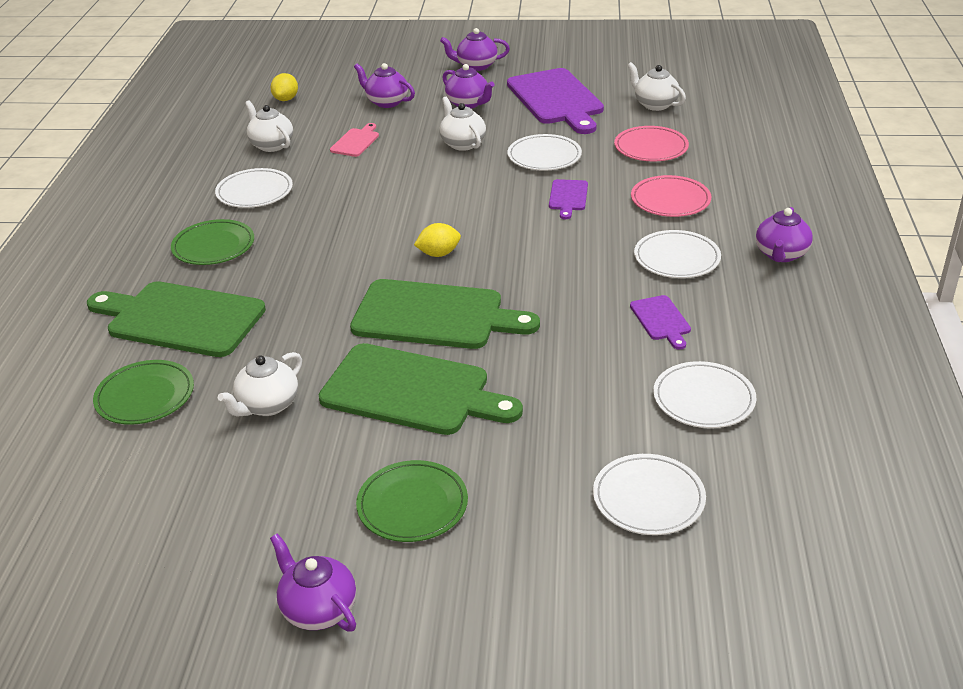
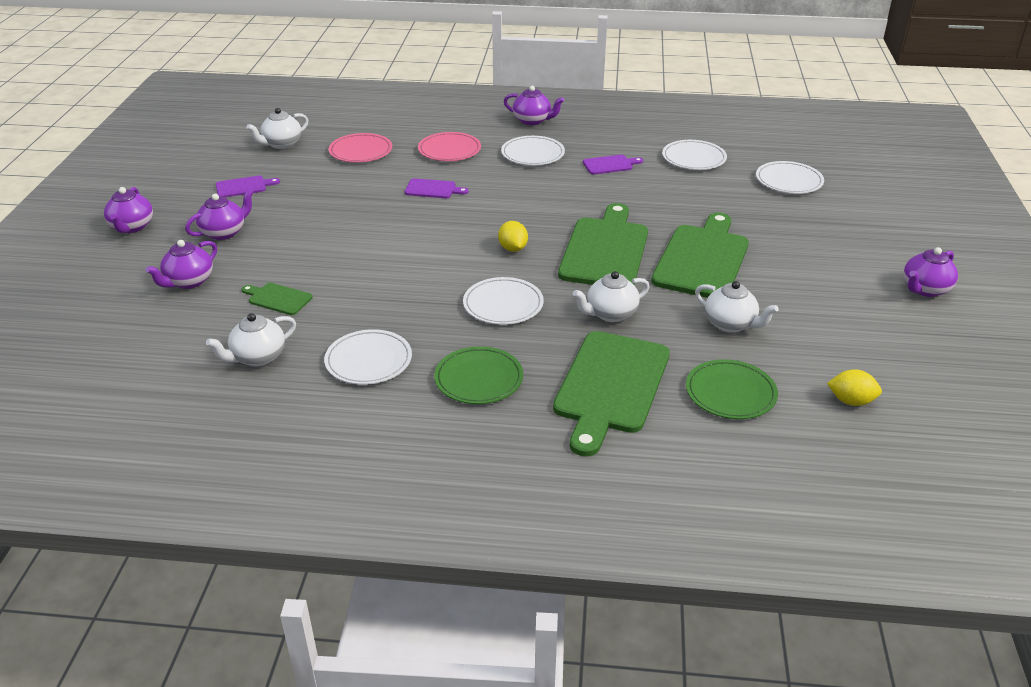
camera: 90 degrees left, 0 degrees up
(286, 99) = (133, 355): yellow lemon -> yellow lemon (851, 401)
(356, 142) = (278, 298): pink cutting board -> green cutting board
(412, 505) = (821, 257): green plate -> none
(462, 143) = (312, 236): white teapot -> white teapot (610, 314)
(544, 156) = (356, 197): white plate -> white plate (503, 304)
(556, 99) = (243, 187): purple cutting board -> purple cutting board, size x0.46

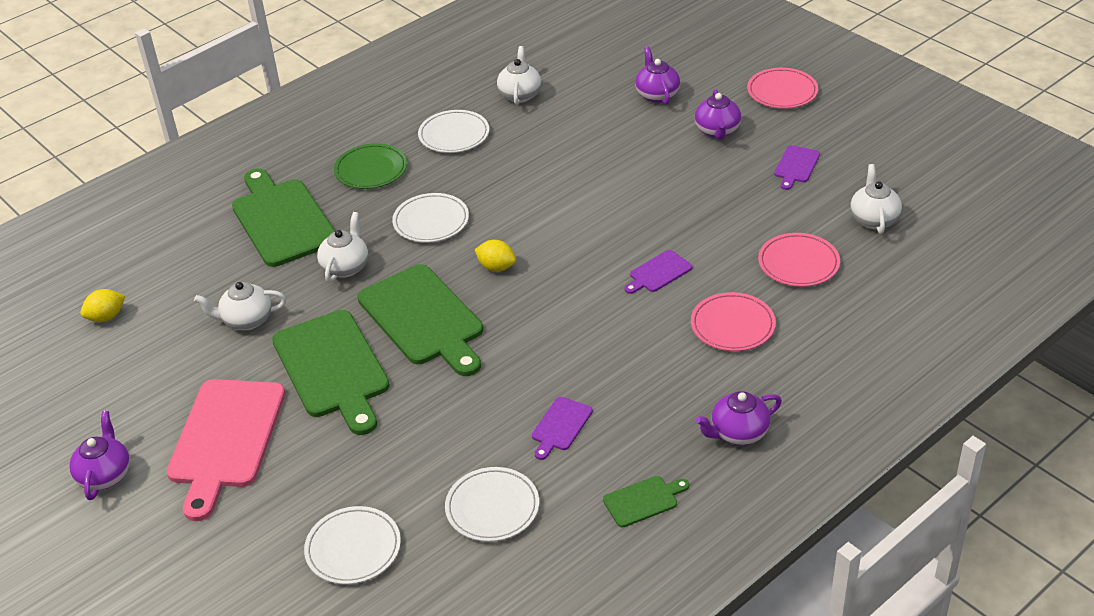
camera: 135 degrees right, 5 degrees up
(132, 227) = (782, 91): purple teapot -> pink plate
(278, 298) = (581, 124): green cutting board -> green cutting board (643, 500)
(532, 154) = (653, 382): white plate -> none
(730, 393) = (197, 267): green plate -> none
(818, 263) = (225, 439): none -> pink cutting board

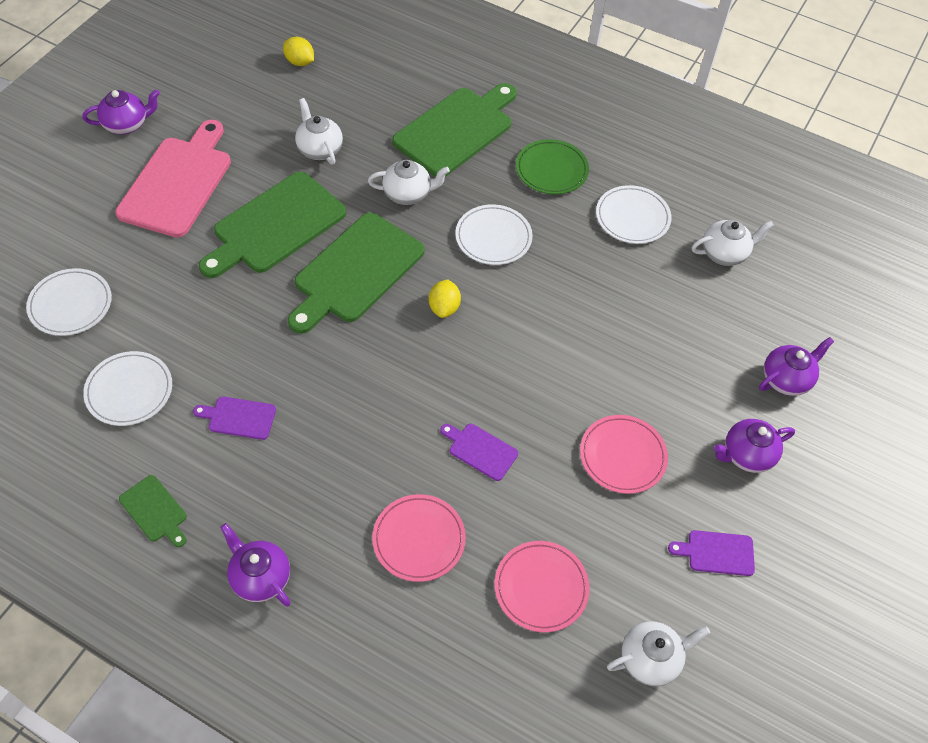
camera: 65 degrees right, 15 degrees up
(225, 439) = (178, 183): pink cutting board -> pink cutting board turned 120 degrees clockwise
(782, 91) = (857, 510): pink plate -> pink plate (622, 456)

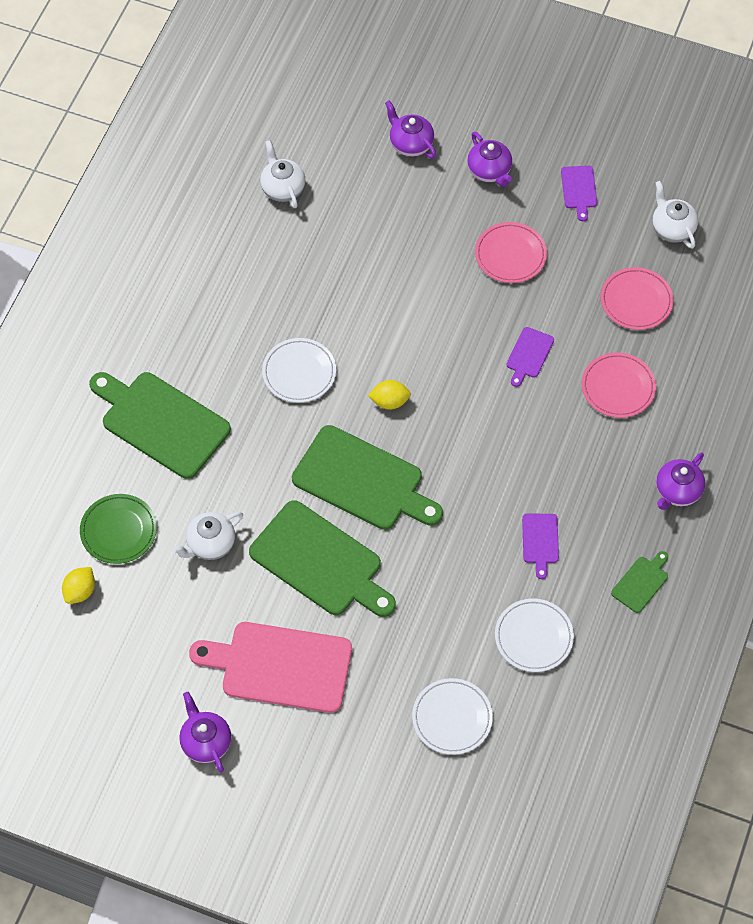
camera: 95 degrees left, 5 degrees up
(408, 194) = (257, 452): white teapot -> none
(551, 170) = (203, 332): green plate -> green plate (118, 530)
(632, 217) = (252, 261): white plate -> none

